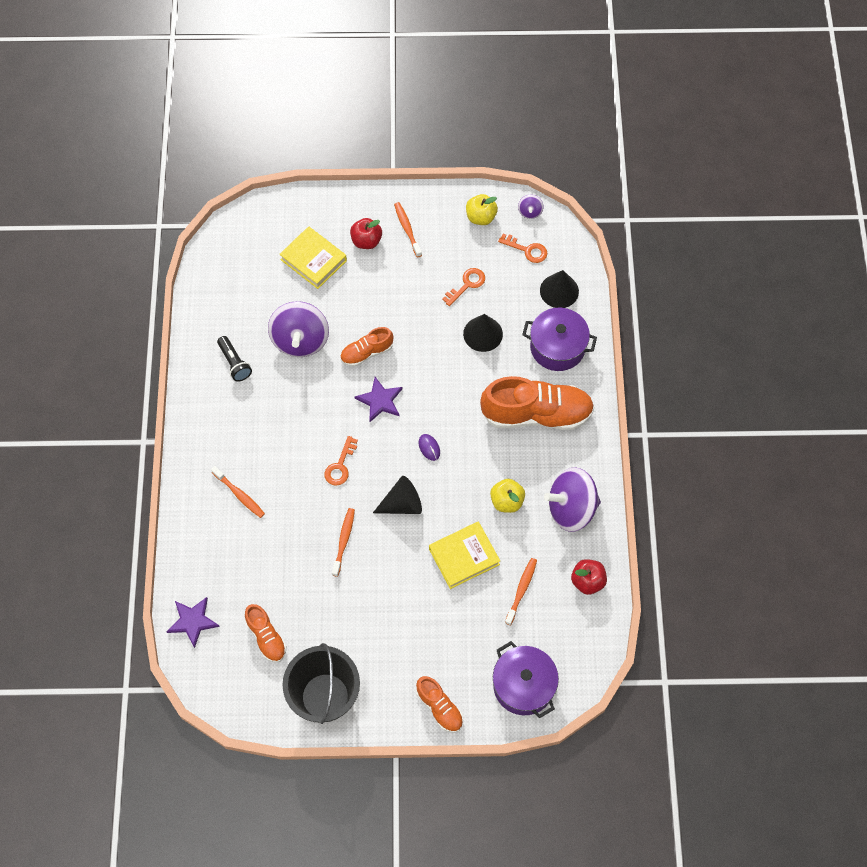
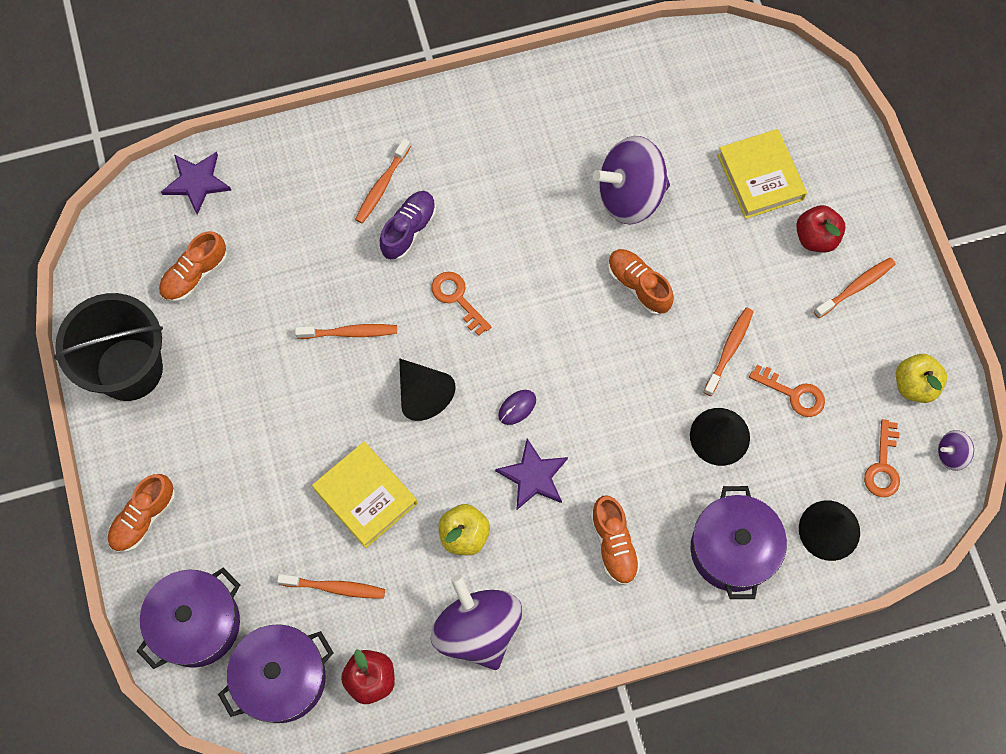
camera: 75 degrees right, 5 degrees up
(234, 363) = (569, 124): black flashlight -> none
(279, 485) = (408, 230): none -> purple shoe
(313, 260) = (760, 177): yellow book -> yellow book turned 45 degrees counterclockwise
(340, 466) = (457, 298): orange key -> orange key turned 45 degrees clockwise
(380, 400) = (569, 323): purple star -> purple star (533, 476)
(427, 312) = (729, 350): none -> orange toothbrush
(536, 414) = (613, 544): orange shoe -> orange shoe, size x0.52
(573, 637) = (282, 678): none -> purple pot

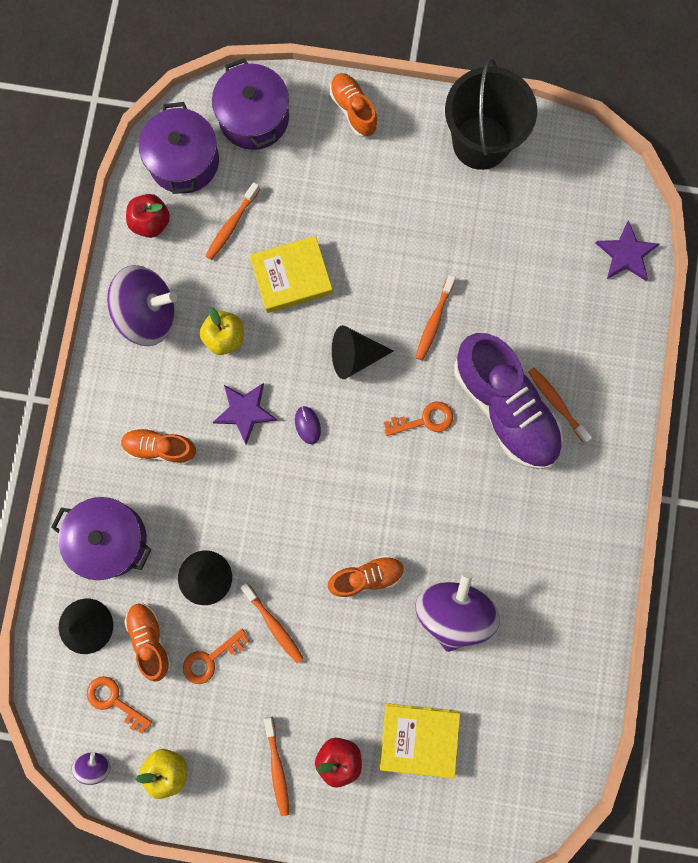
camera: 115 degrees right, 10 degrees up
(195, 275) = (541, 221): orange shoe -> orange shoe (150, 639)
(408, 230) = (505, 407): purple shoe -> purple shoe, size x1.94

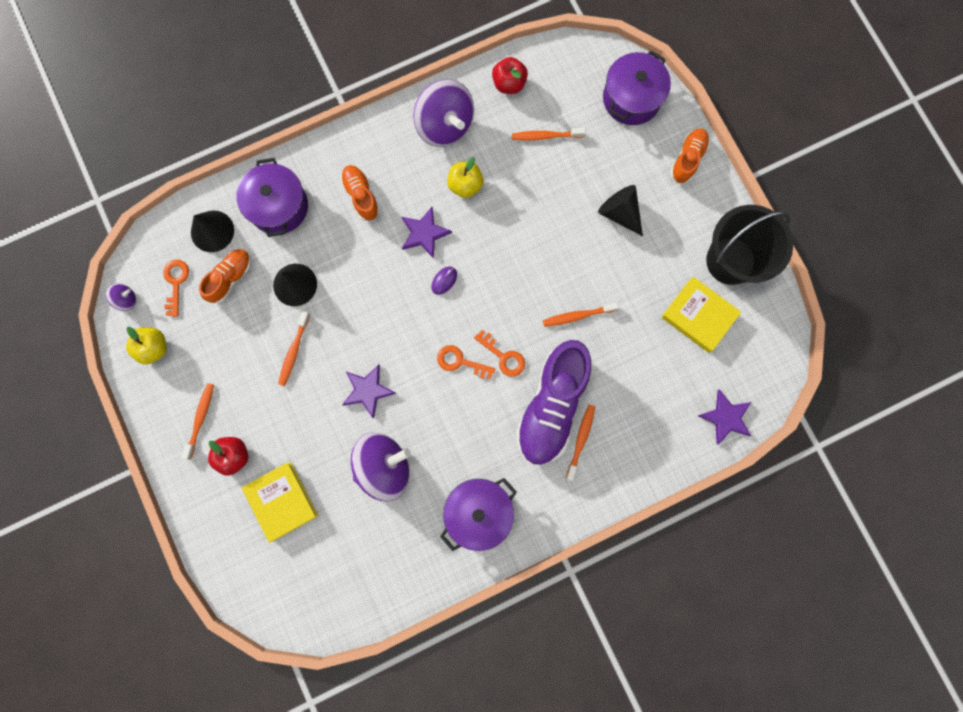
camera: 55 degrees right, 0 degrees up
(184, 161) = (567, 75): purple pot -> purple pot (478, 512)
(210, 659) = (243, 325): orange key -> orange key (460, 362)
(277, 768) = (200, 419): orange toothbrush -> orange toothbrush turned 150 degrees clockwise
(291, 277) = (539, 199): yellow book -> yellow book (698, 316)
(354, 356) = (514, 279): black cone -> black cone (620, 213)
(366, 576) = (368, 390): orange shoe -> purple star

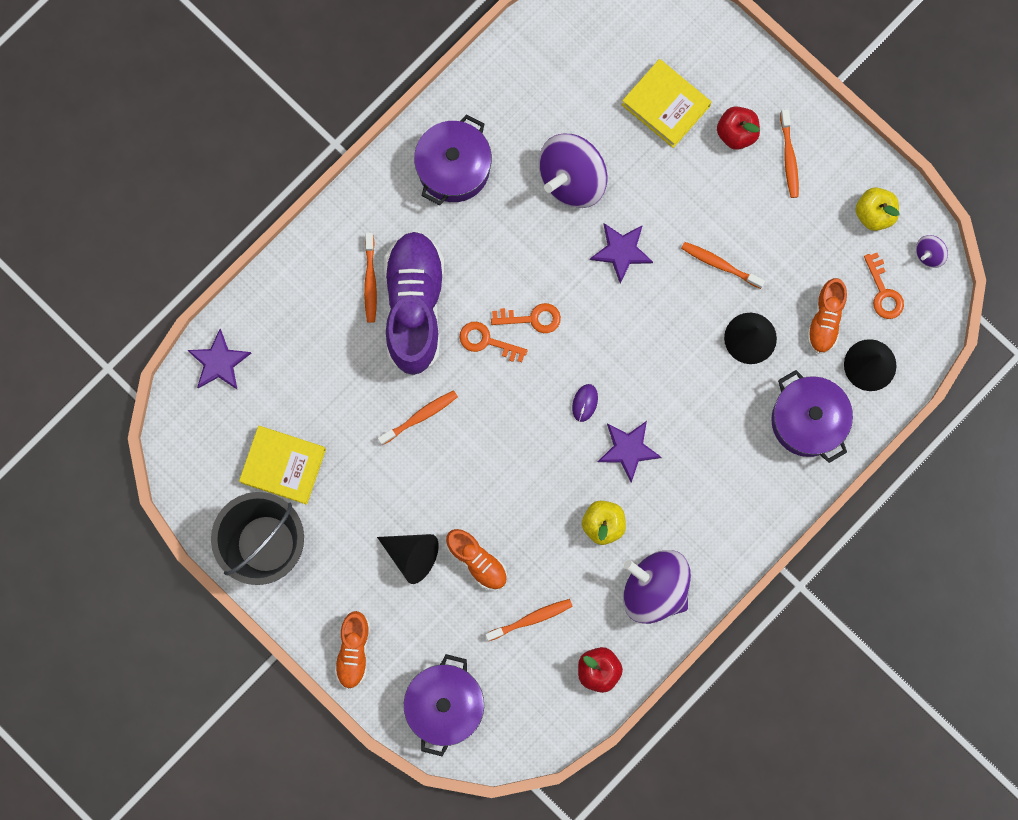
camera: 160 degrees right, 0 degrees up
(294, 351) = (720, 264): orange toothbrush -> orange toothbrush turned 60 degrees counterclockwise
(361, 196) = (718, 467): orange shoe -> orange shoe (477, 561)

